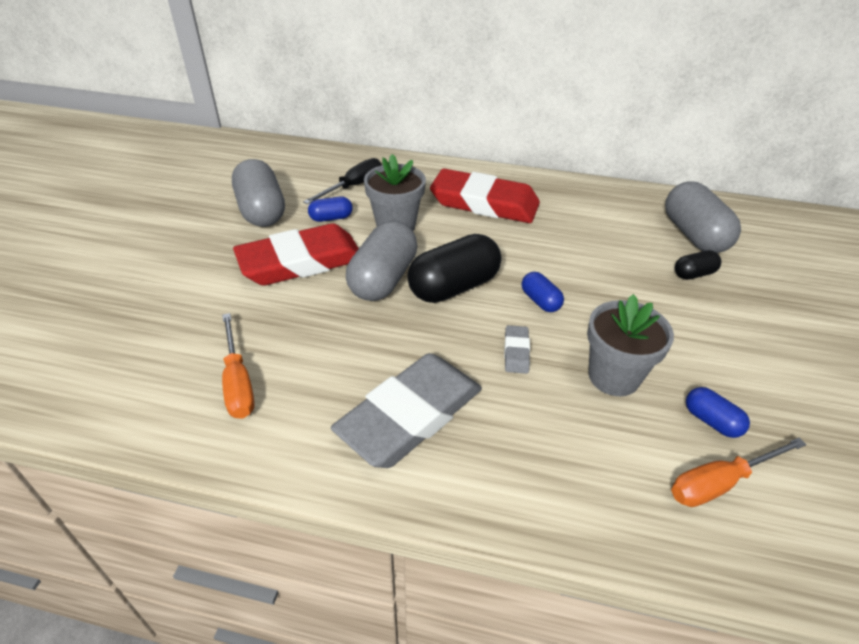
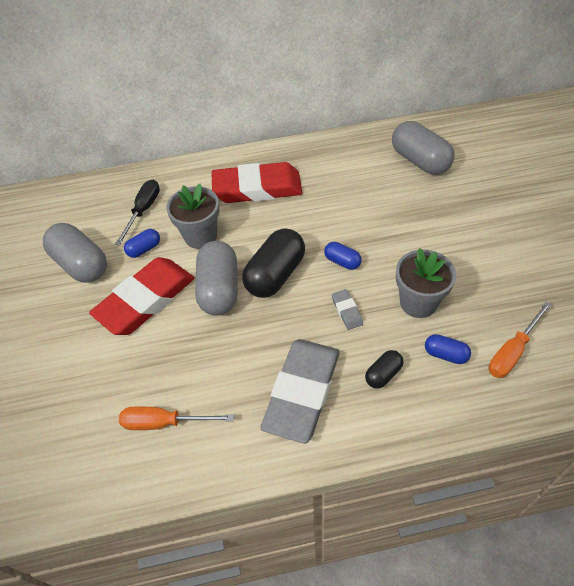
camera: 20 degrees left, 10 degrees up
(238, 382) = (164, 422): orange screwdriver -> orange screwdriver turned 135 degrees clockwise
(694, 274) = (433, 196): black capsule -> black capsule (383, 374)
(711, 421) = (490, 310): blue capsule -> blue capsule (445, 354)

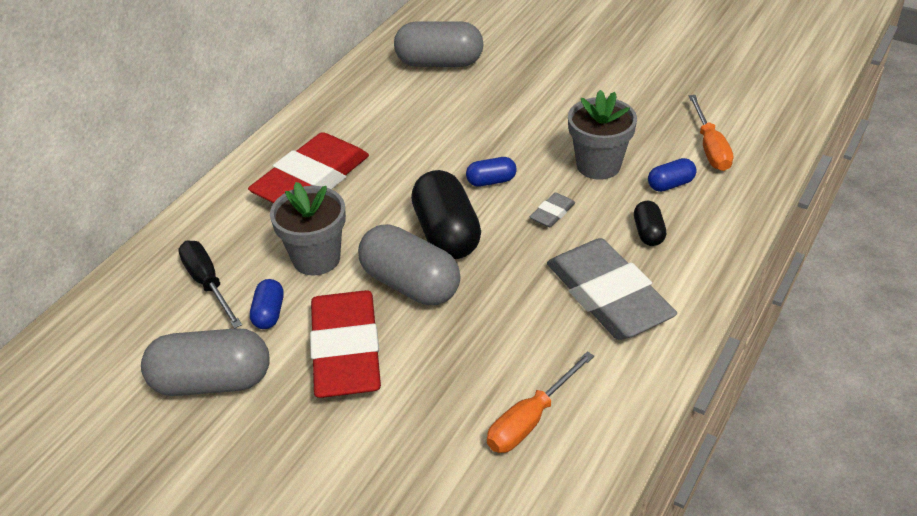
camera: 50 degrees left, 10 degrees down
(346, 311) = (552, 213): grey eraser -> grey eraser turned 75 degrees counterclockwise

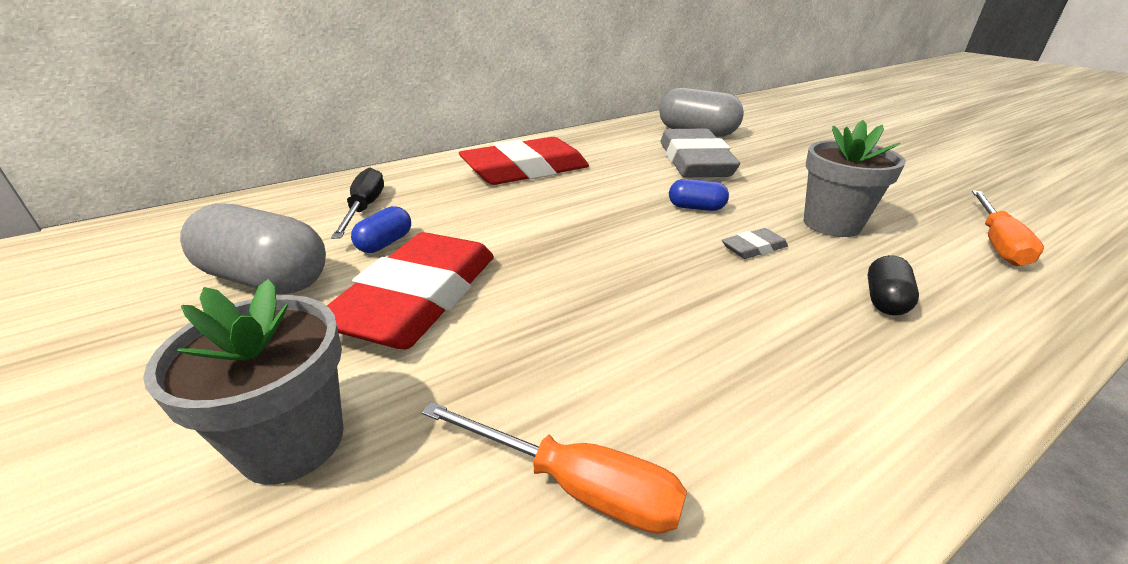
camera: 25 degrees right, 10 degrees down
(316, 258) = (473, 217): grey flower pot -> grey flower pot (292, 442)
(410, 284) = (543, 262): grey capsule -> none
(446, 234) = (618, 233): black capsule -> none
(530, 419) = (575, 485): orange screwdriver -> orange screwdriver turned 135 degrees counterclockwise
(608, 296) = (796, 352): grey eraser -> grey eraser (694, 161)
(670, 184) = (930, 262): blue capsule -> none

